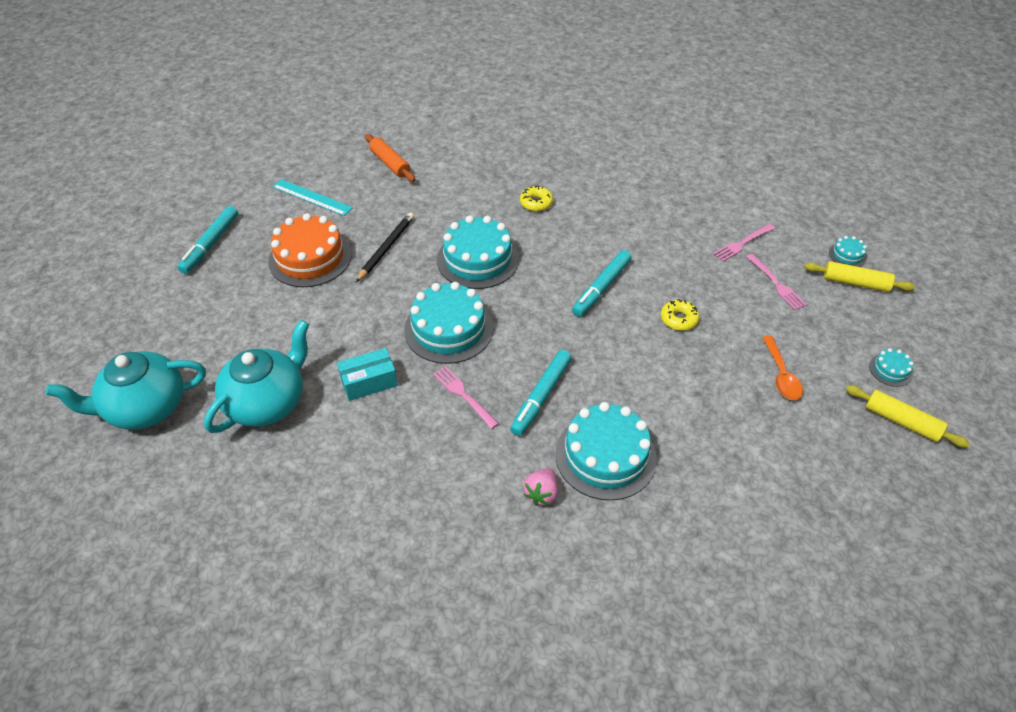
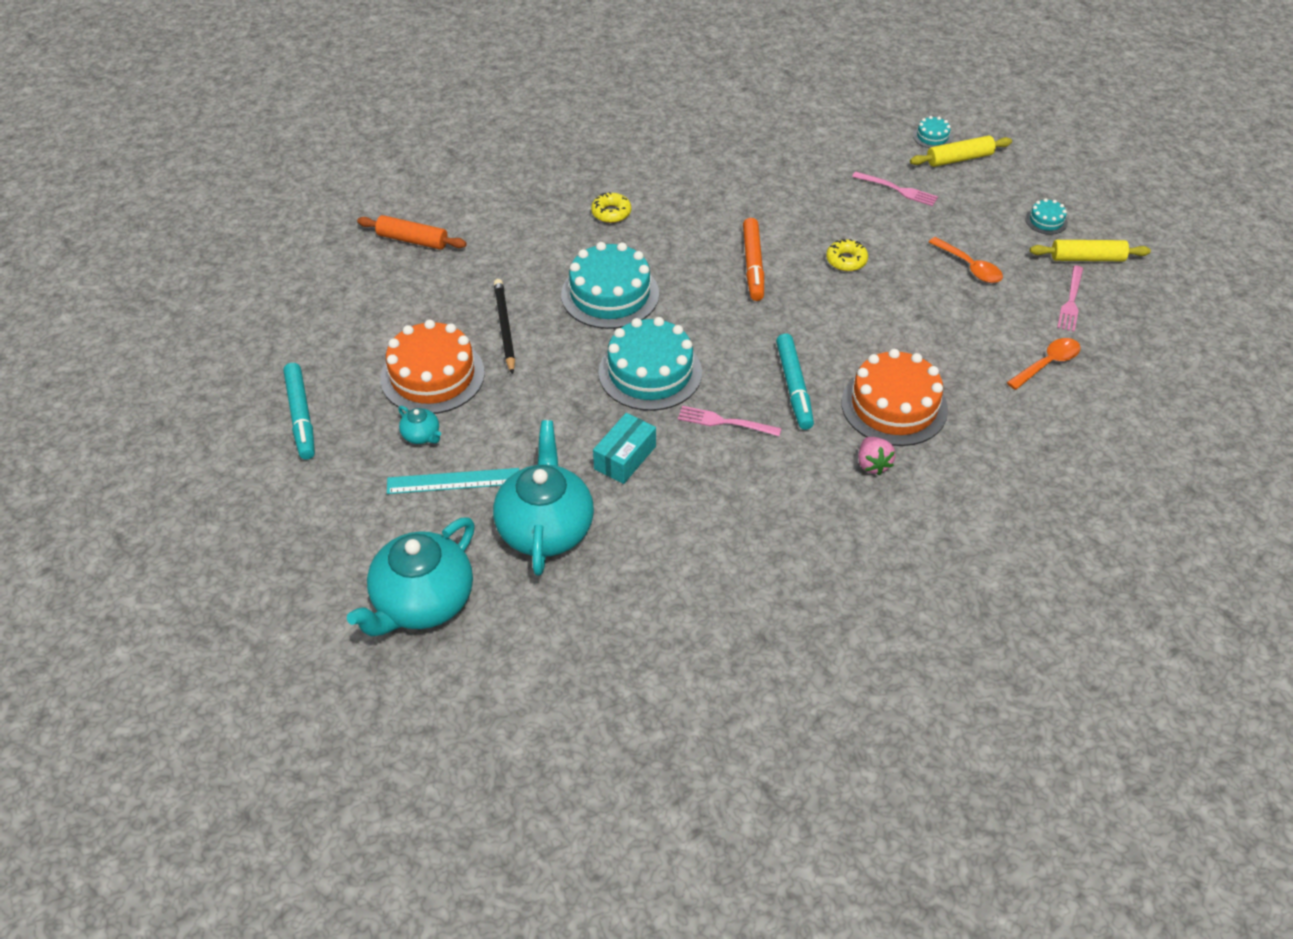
camera: 35 degrees left, 0 degrees up
(262, 294) = (421, 436): none -> turquoise teapot
(312, 197) = (363, 314): turquoise ruler -> turquoise ruler (453, 481)
(602, 288) = (753, 265): turquoise marker -> orange marker
(605, 456) = (894, 406): turquoise cake -> orange cake
(742, 243) = (837, 166): pink fork -> pink fork (1071, 301)
(775, 494) = (1047, 364): none -> orange spoon

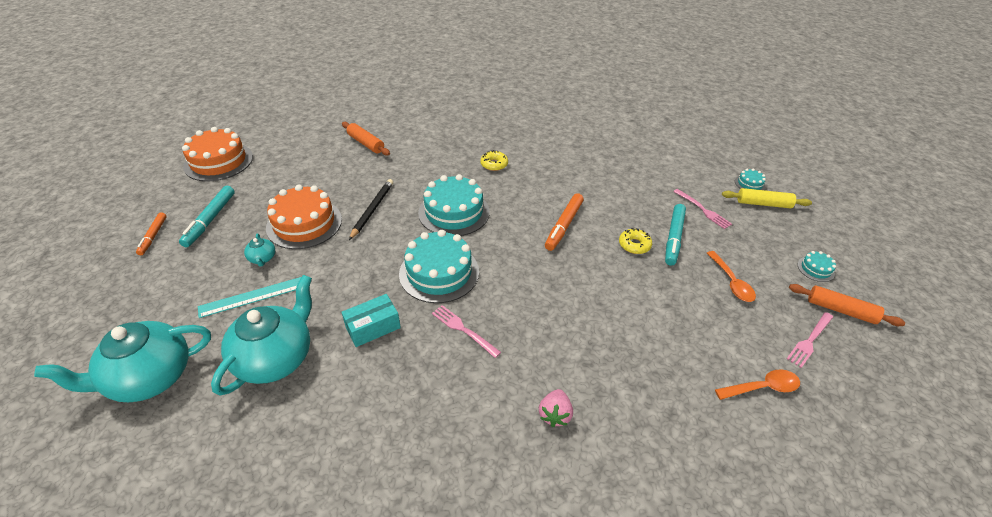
camera: 25 degrees right, 5 degrees down
(246, 463) = (153, 236): none -> orange marker
(453, 481) = (252, 297): turquoise ruler -> turquoise ruler turned 45 degrees counterclockwise
(794, 387) = (534, 323): turquoise marker -> turquoise marker (674, 238)
(894, 406) = (604, 370): orange cake -> orange cake (218, 161)
(1087, 258) = (840, 310): yellow rolling pin -> orange rolling pin

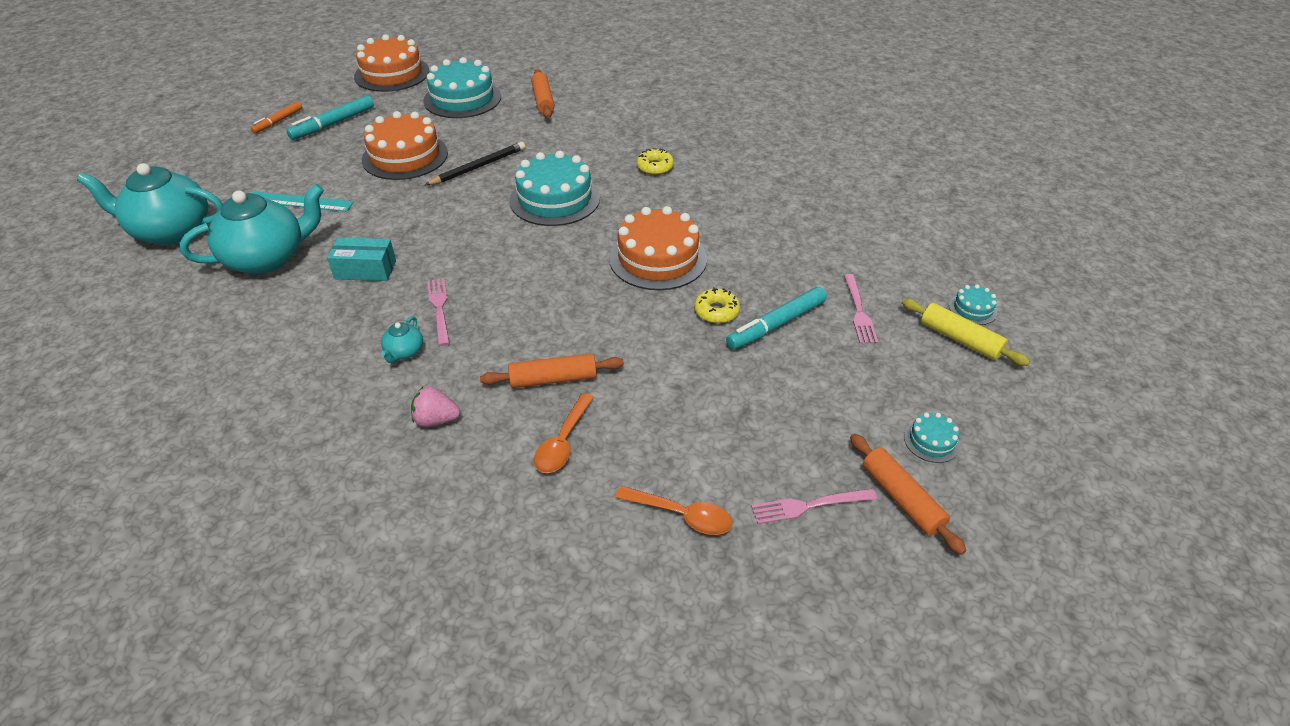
camera: 35 degrees right, 0 degrees up
(262, 258) = (340, 173): turquoise teapot -> turquoise teapot (404, 352)
(439, 272) = (475, 249): turquoise cake -> turquoise cake (462, 99)
(555, 414) = (436, 420): pink strawberry -> pink strawberry turned 45 degrees clockwise
(564, 225) = (658, 258): orange marker -> orange cake
(594, 340) = (553, 379): none -> orange rolling pin
(731, 282) = (789, 401): orange spoon -> orange spoon (563, 442)

